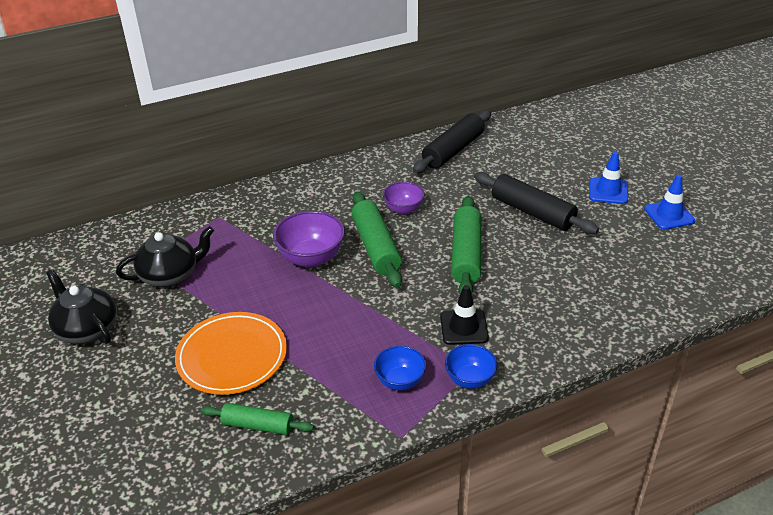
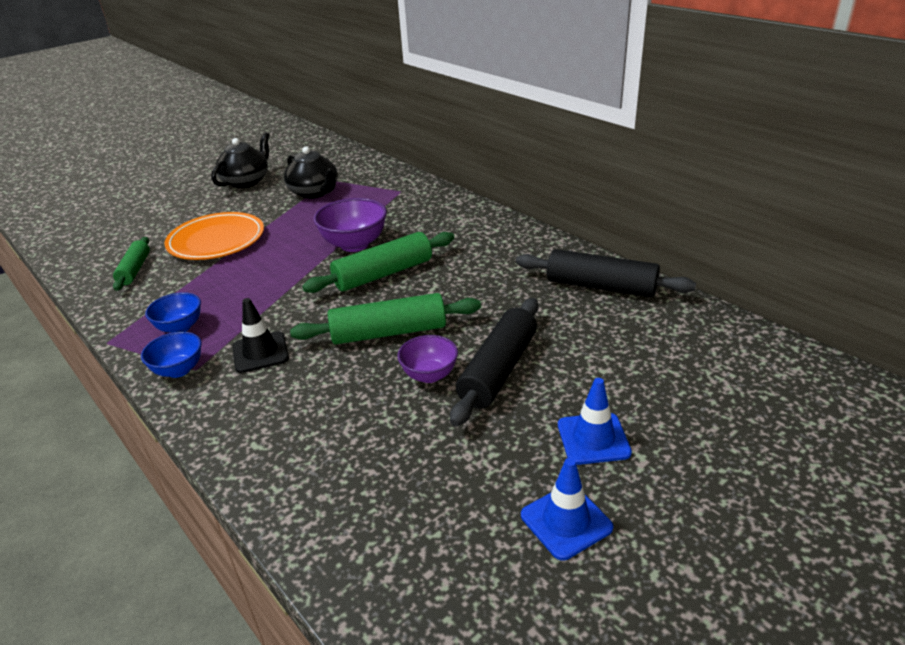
camera: 75 degrees right, 5 degrees down
(403, 209) = (457, 277): purple bowl -> purple bowl (429, 375)

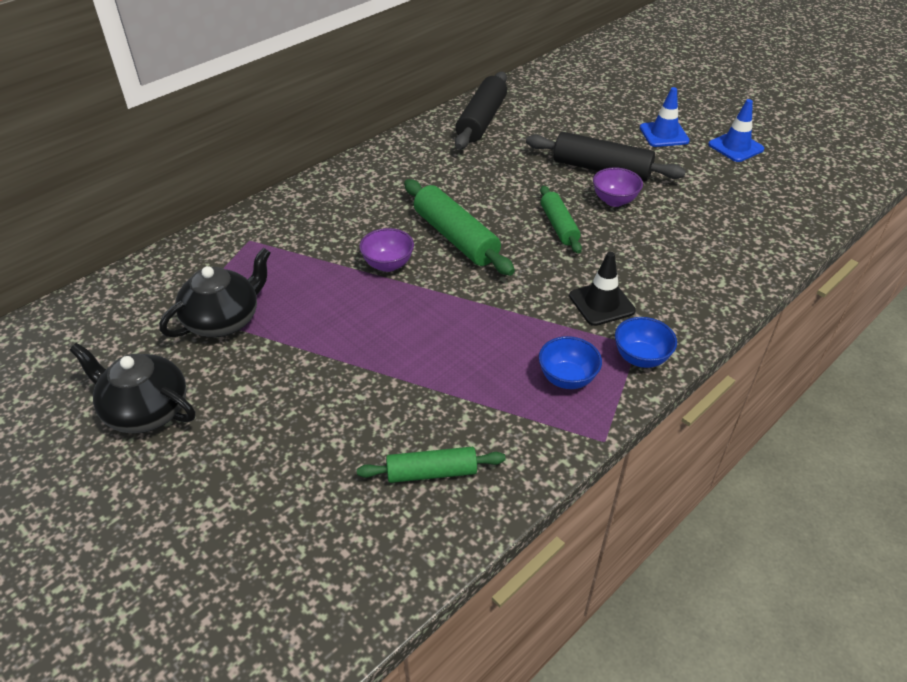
camera: 95 degrees left, 10 degrees up
(216, 240) = (354, 398): orange plate -> none
(354, 244) = (388, 264): purple bowl -> purple bowl, size x0.63
(389, 332) = (559, 226): green rolling pin -> green rolling pin, size x0.62

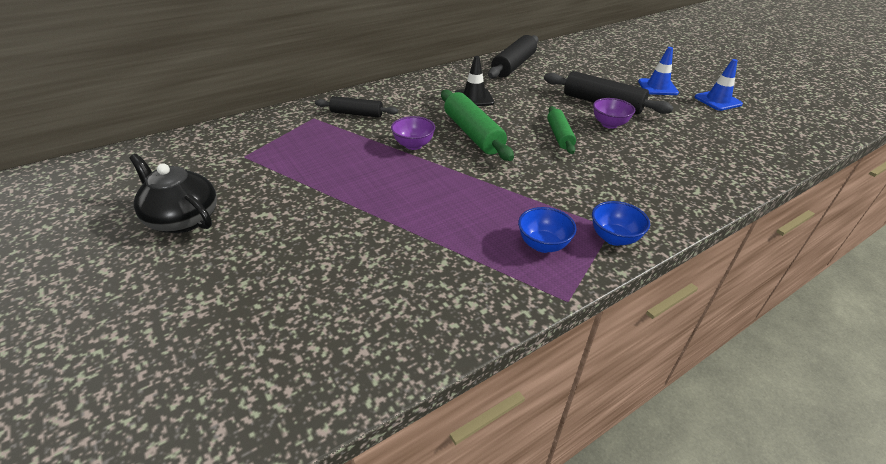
camera: 10 degrees right, 5 degrees down
(224, 320) = (272, 166): black teapot -> none
(303, 226) = (357, 114): none -> black rolling pin
(431, 472) = (400, 302): green rolling pin -> none
(601, 303) = (585, 193): black traffic cone -> black traffic cone (474, 98)

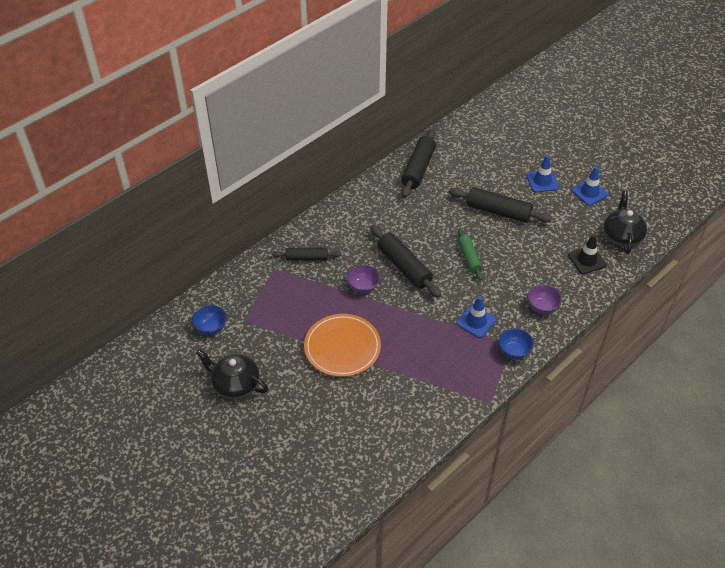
camera: 10 degrees left, 10 degrees up
(357, 199) = (342, 347): none -> orange plate
(473, 134) = (404, 267): green rolling pin -> black rolling pin
(474, 98) = (394, 222): black traffic cone -> black traffic cone (586, 260)
(543, 245) = (471, 365): blue bowl -> blue bowl (211, 328)
(559, 196) = (476, 321): none -> blue traffic cone
(609, 124) = (505, 238): purple bowl -> purple bowl (542, 307)
(768, 140) = (621, 236): none -> black teapot

